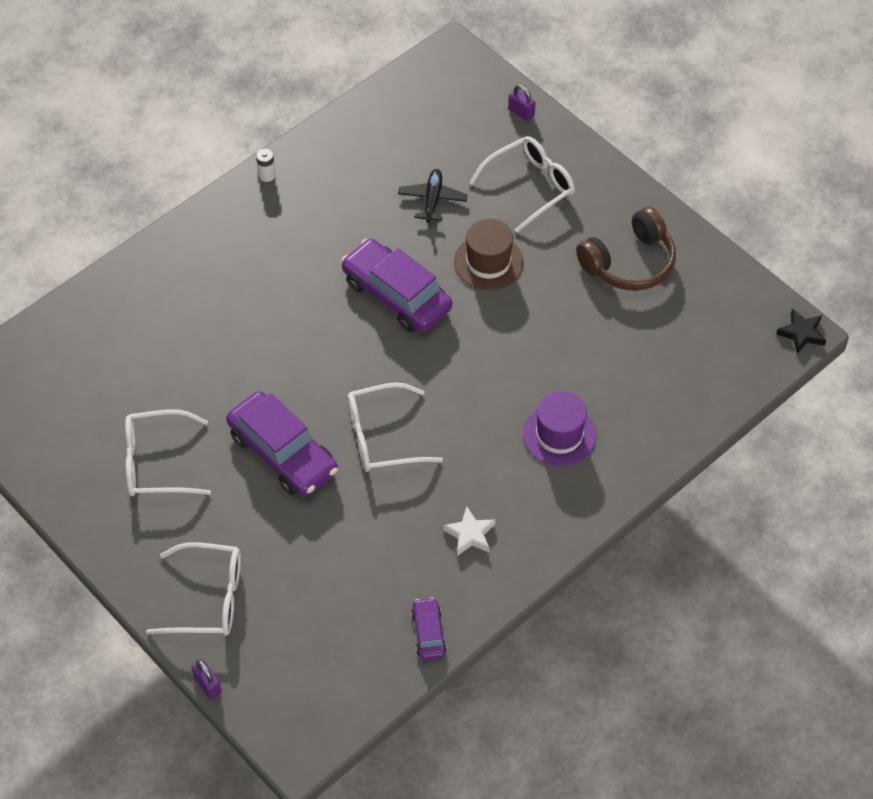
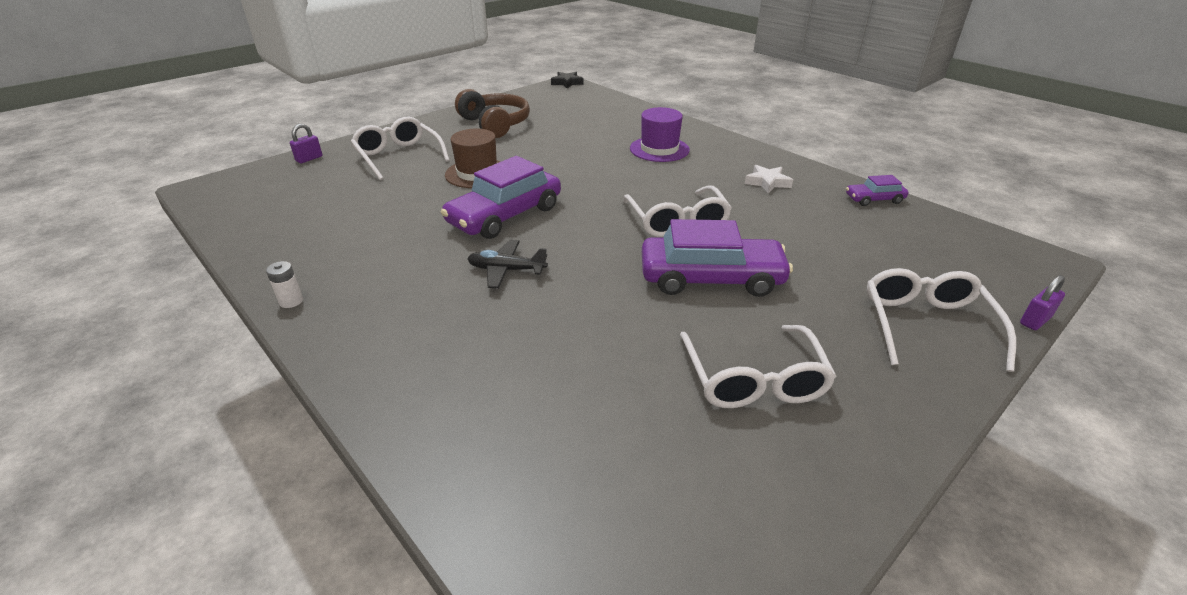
camera: 90 degrees left, 20 degrees down
(282, 453) = (711, 278): purple car -> purple car turned 45 degrees clockwise
(432, 200) = (390, 198): black plane -> black plane (506, 270)

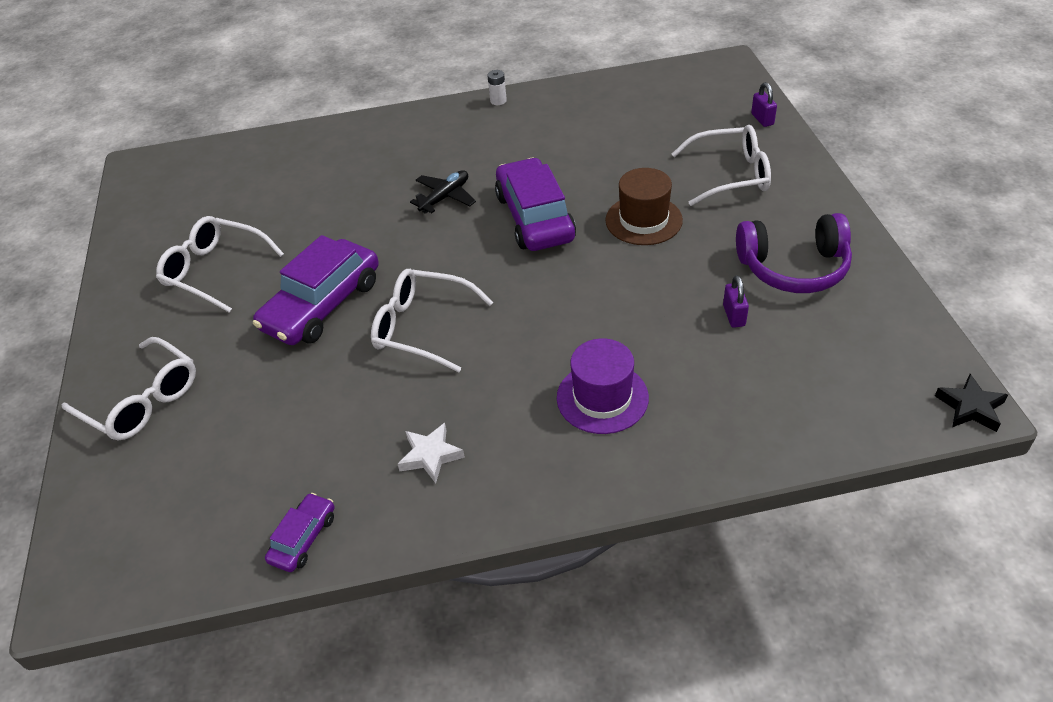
camera: 125 degrees right, 10 degrees up
(495, 124) = (793, 267): brown headphones -> purple headphones
(1035, 321) = (61, 481): purple padlock -> purple padlock (734, 315)

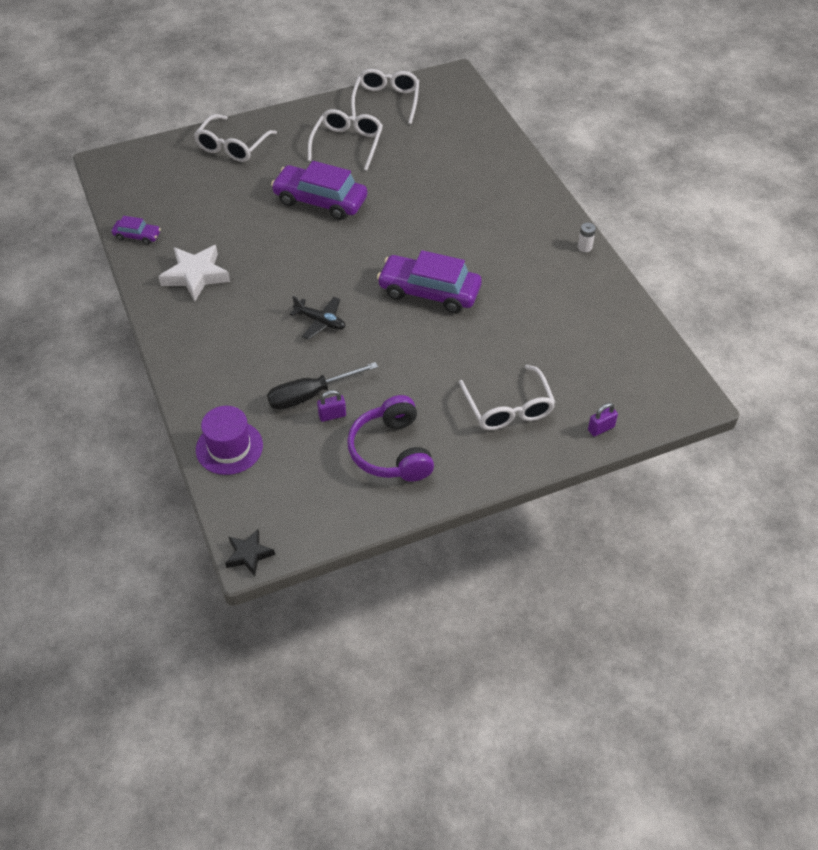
camera: 75 degrees right, 5 degrees up
(422, 327) = (304, 252): white glasses -> white glasses (386, 101)
(430, 456) = (195, 276): white star -> white star, size x1.70
(445, 197) = (445, 238): black plane -> black plane (320, 321)
(535, 217) = (429, 292): purple car -> purple car turned 135 degrees counterclockwise
(602, 397) = (246, 349): purple hat -> purple hat (229, 447)
(643, 220) = (436, 355): brown hat -> none
(697, 334) = (310, 395): none -> black screwdriver

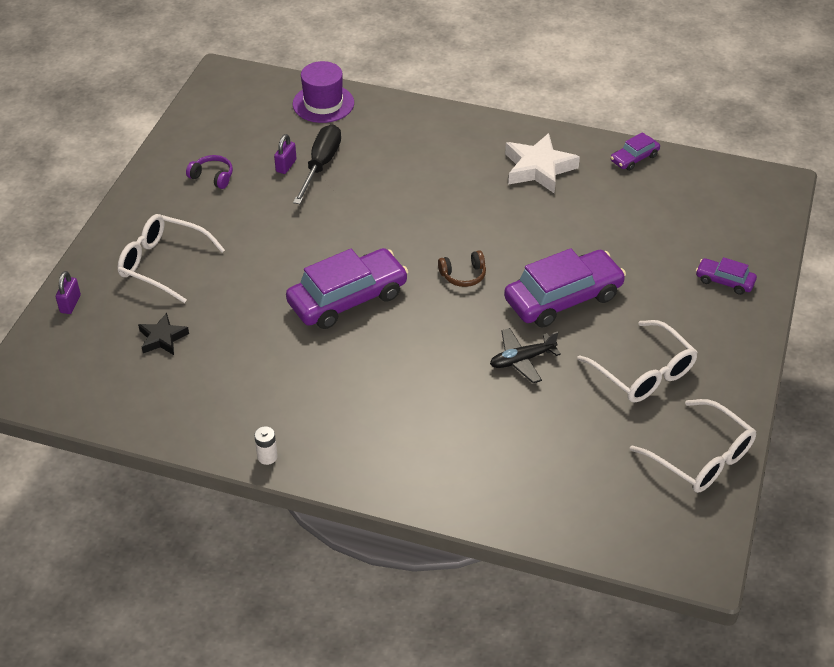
camera: 130 degrees right, 5 degrees down
(232, 146) = (724, 281): white glasses -> purple car
(249, 554) = (222, 72): black star -> black star (162, 338)
(320, 321) = (394, 211): black plane -> black plane (522, 360)
(347, 252) = (463, 275): none -> brown headphones
(391, 451) = (212, 177): purple headphones -> purple headphones, size x0.50

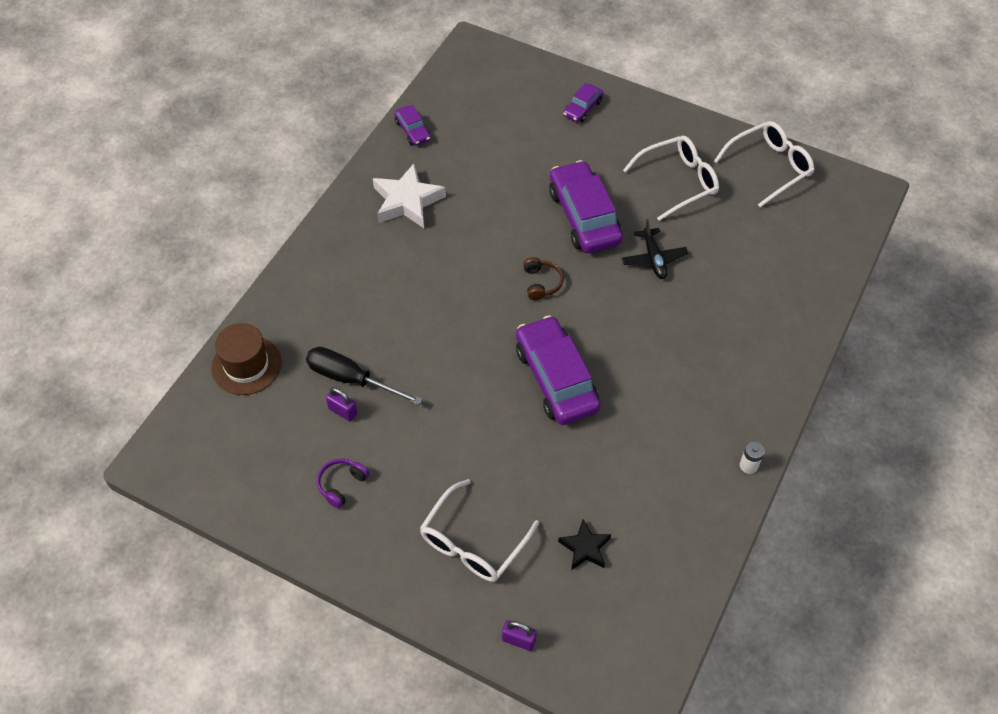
camera: 80 degrees left, 10 degrees up
(323, 103) = (246, 365): purple hat -> brown hat

